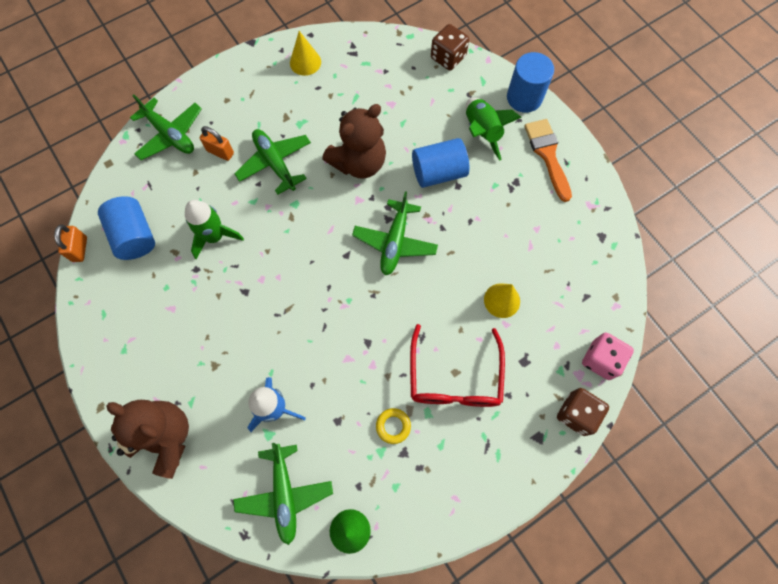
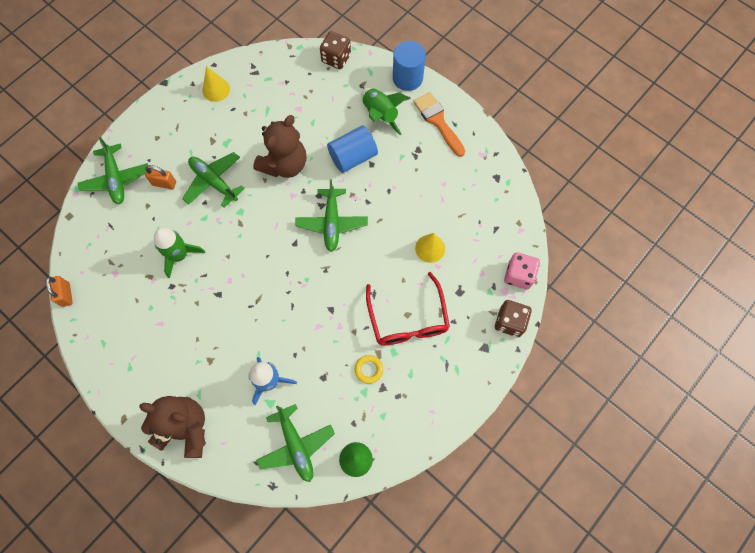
camera: 15 degrees left, 0 degrees up
(135, 236) = (111, 272): blue cylinder -> none
(170, 134) = (116, 179): green plane -> green plane turned 45 degrees clockwise

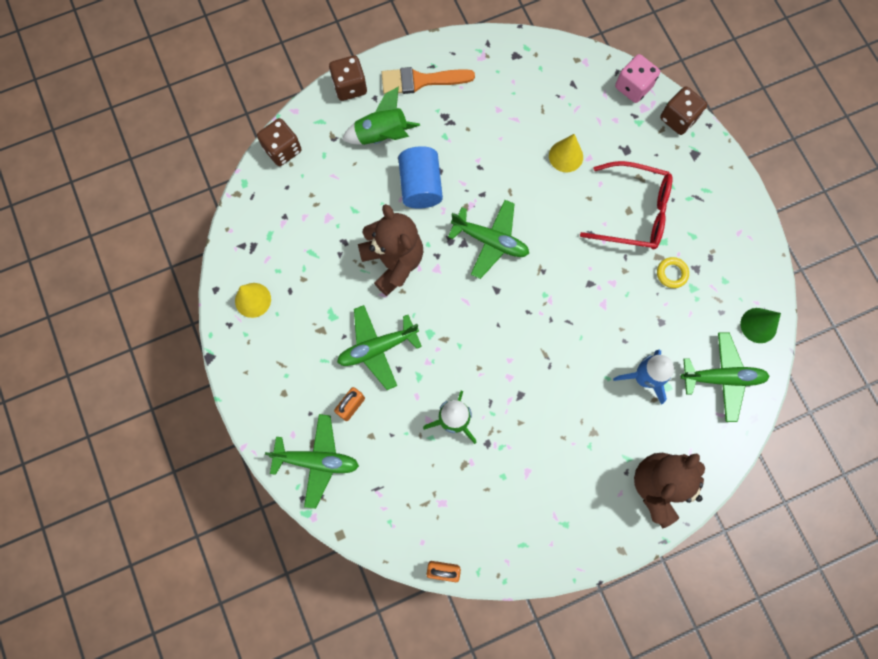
camera: 65 degrees left, 5 degrees up
(407, 78) = (350, 86): blue cylinder -> brown dice

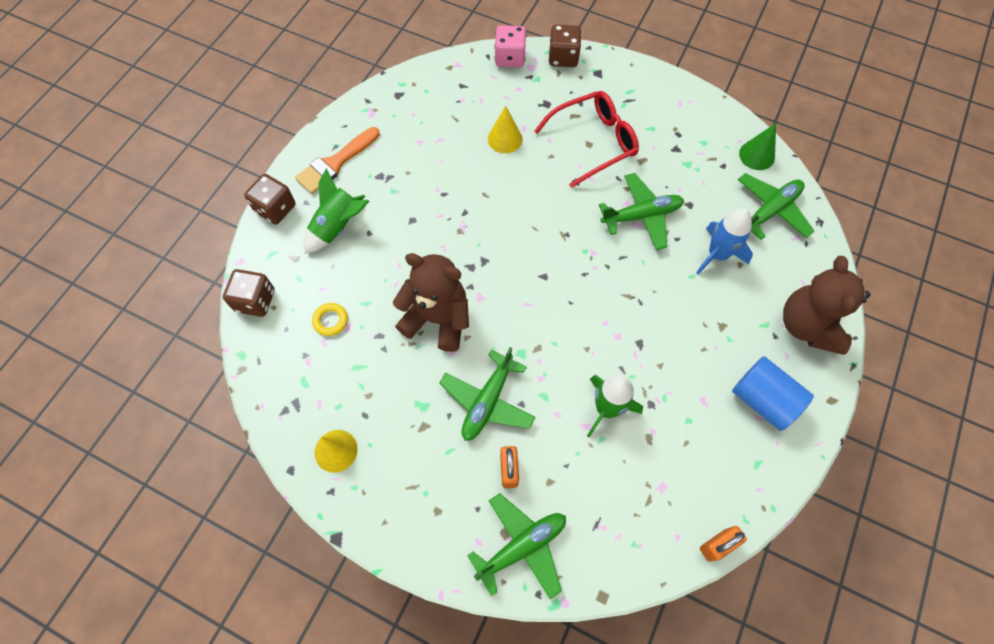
camera: 40 degrees left, 10 degrees down
(420, 186) = (407, 242): blue cylinder -> blue cylinder (763, 399)
(490, 241) = (504, 243): green plane -> green plane (641, 216)
(671, 273) = (662, 165): yellow ring -> yellow ring (330, 321)

